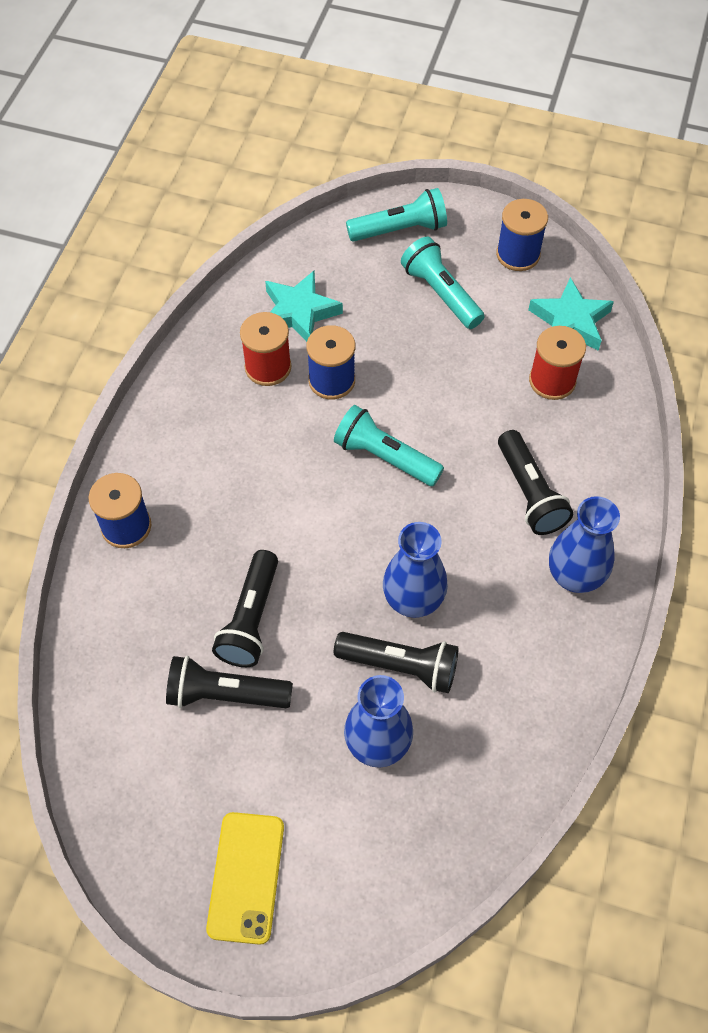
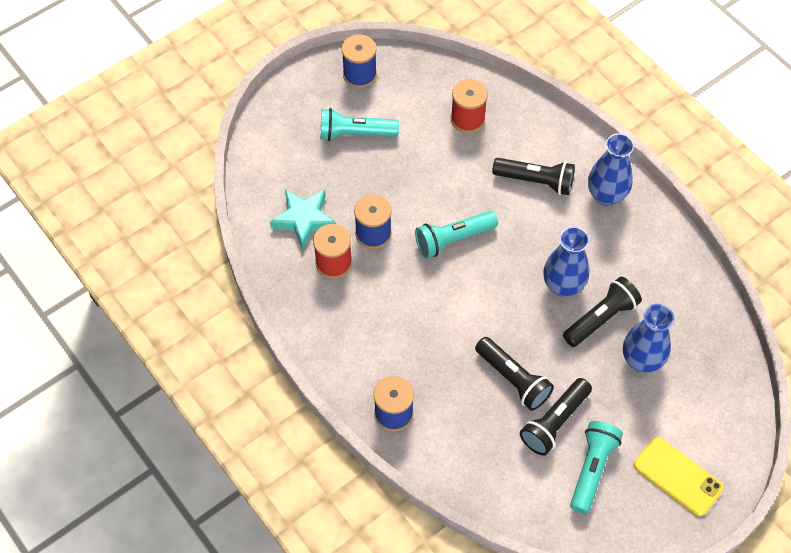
camera: 55 degrees left, 0 degrees up
(400, 230) = (285, 123): turquoise flashlight -> turquoise flashlight (592, 469)
(570, 321) = (432, 82): turquoise star -> none

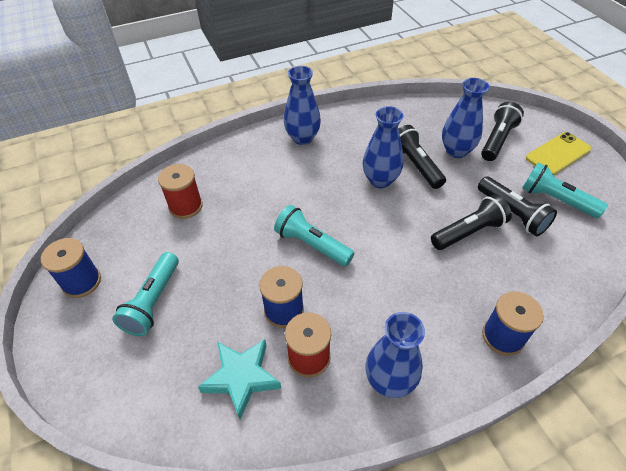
camera: 75 degrees left, 10 degrees down
(328, 326) = (389, 381): none -> blue vase
(453, 239) = (312, 244): turquoise flashlight -> turquoise flashlight turned 135 degrees clockwise
(535, 181) = (272, 175): black flashlight -> black flashlight (497, 140)

